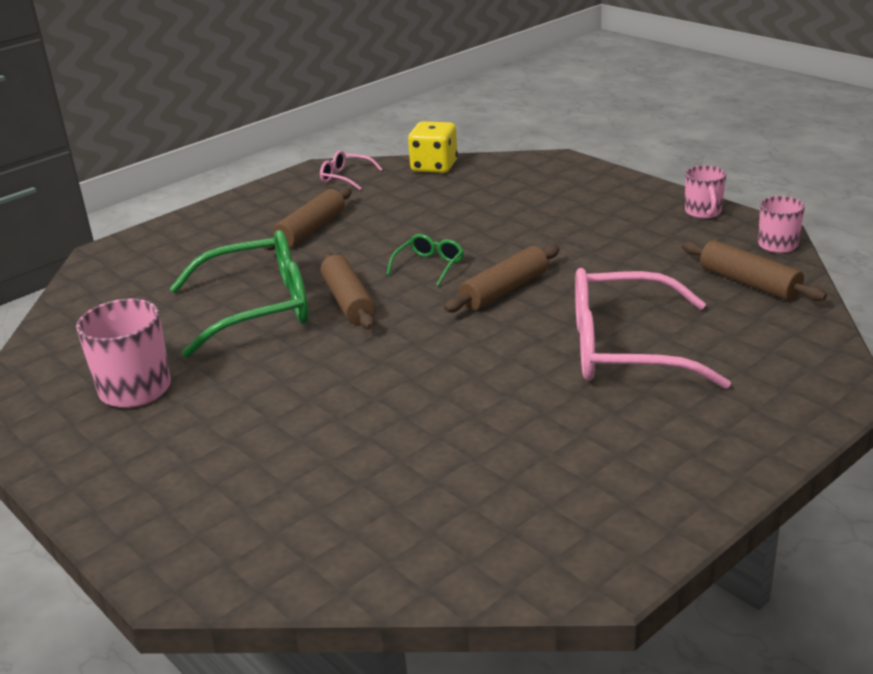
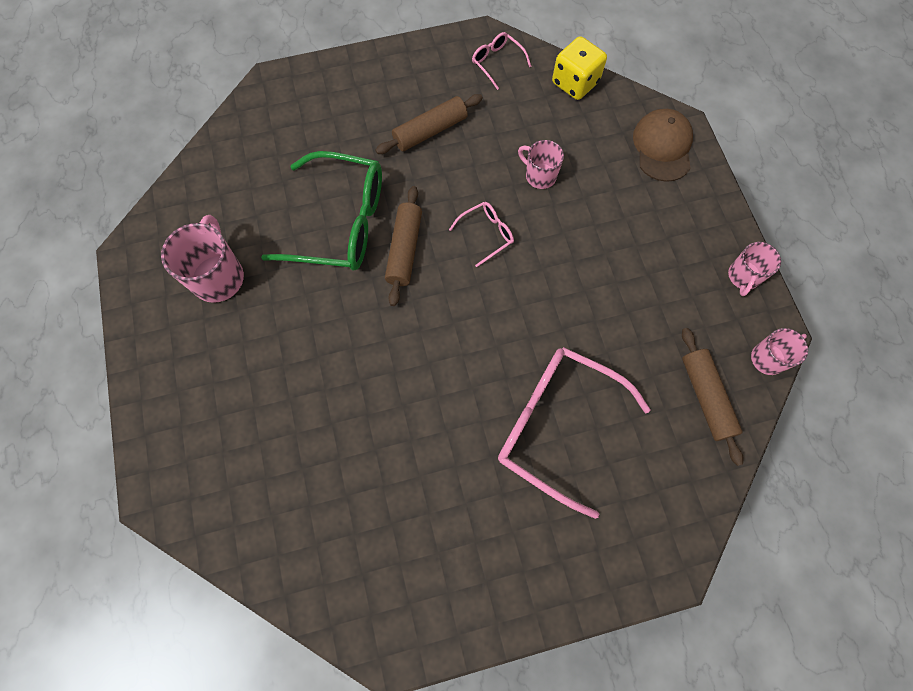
camera: 25 degrees right, 40 degrees up
(429, 266) = (487, 234): green glasses -> pink glasses
(450, 220) = (539, 176): none -> pink mug
(504, 290) = (520, 300): brown rolling pin -> none
(552, 173) = (662, 147): none -> brown cap

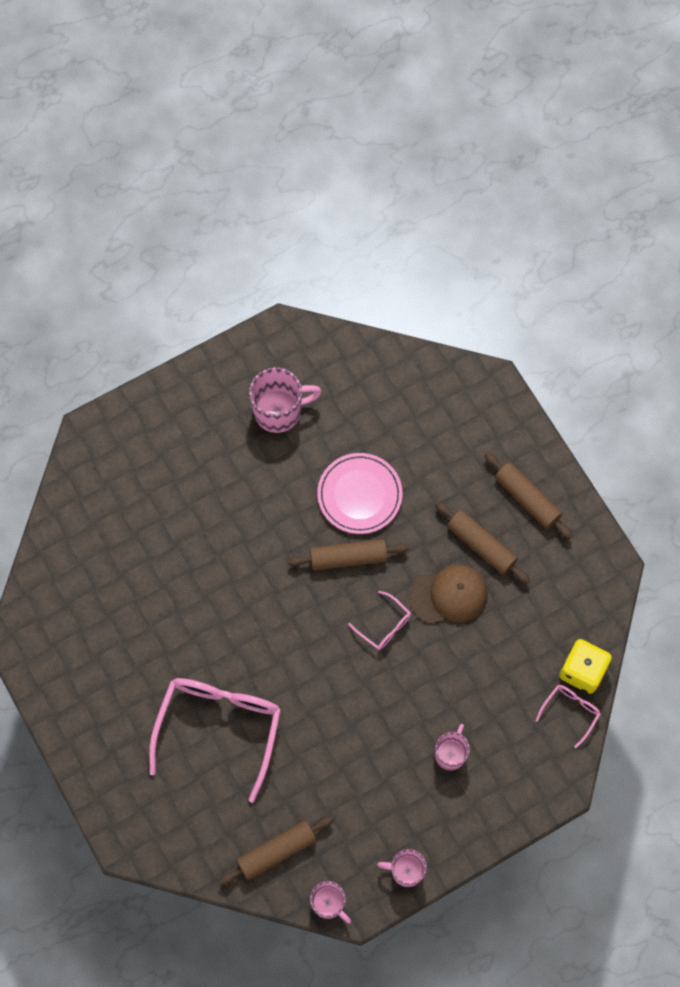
camera: 75 degrees right, 0 degrees up
(341, 223) = (359, 495): green glasses -> pink plate
(397, 83) = (527, 498): none -> brown rolling pin
(497, 62) = (583, 588): pink glasses -> pink glasses (570, 712)
(539, 176) = (461, 659): pink mug -> pink mug (450, 753)
(662, 147) = (530, 772): brown cap -> brown cap (449, 595)

